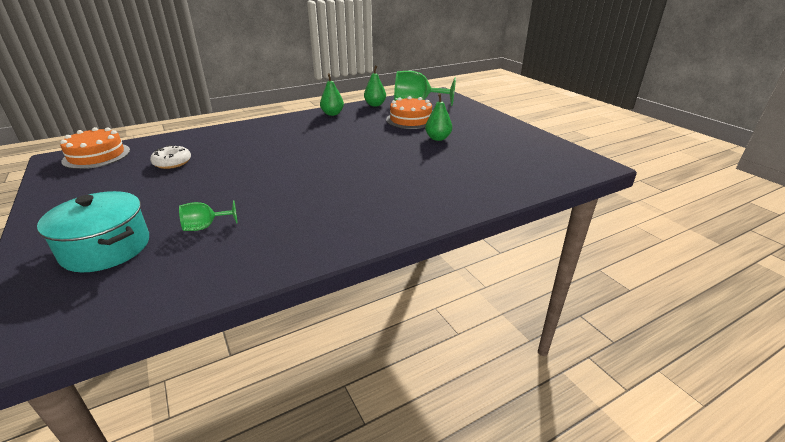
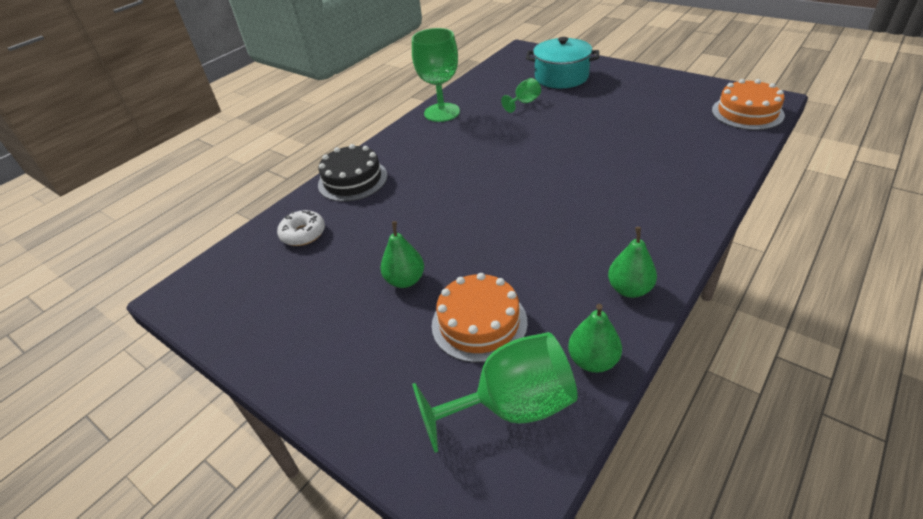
camera: 160 degrees right, 10 degrees up
(172, 163) = (659, 131): white donut -> white donut (303, 234)
(300, 249) = (442, 112): none -> green goblet
(449, 202) = (352, 180): none -> black cake

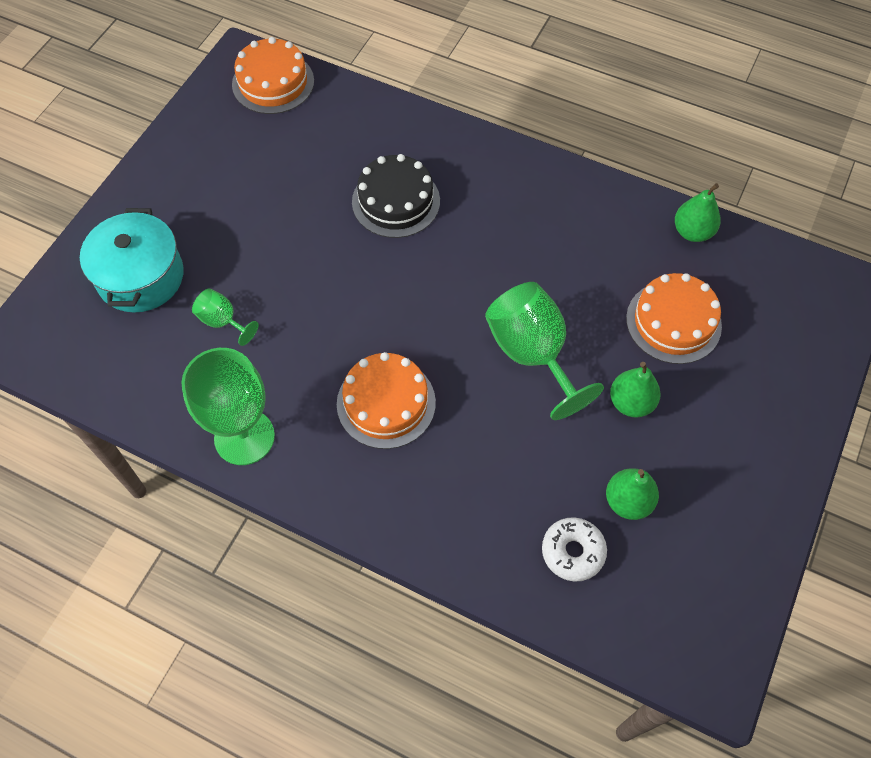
camera: 105 degrees left, 20 degrees up
(352, 180) = (443, 524): black cake -> black cake (396, 201)
(447, 160) = (386, 403): none -> orange cake
(511, 407) = (756, 286): green goblet -> green goblet (533, 354)
(629, 289) = (601, 205): green pear -> green pear (628, 501)

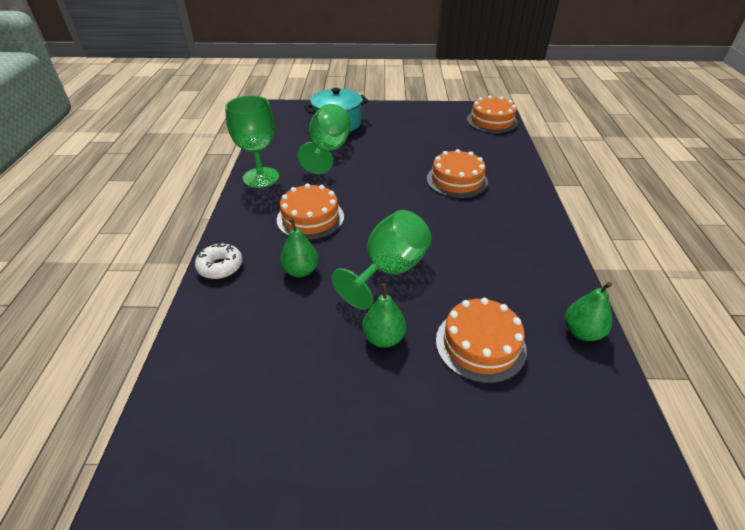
camera: 65 degrees right, 20 degrees down
(223, 321) = (328, 151): green goblet -> green goblet, size x2.01
(396, 201) = (457, 180): black cake -> orange cake
(573, 552) = (234, 340): white donut -> white donut (220, 266)
(628, 501) = (291, 362): green pear -> green pear (301, 271)

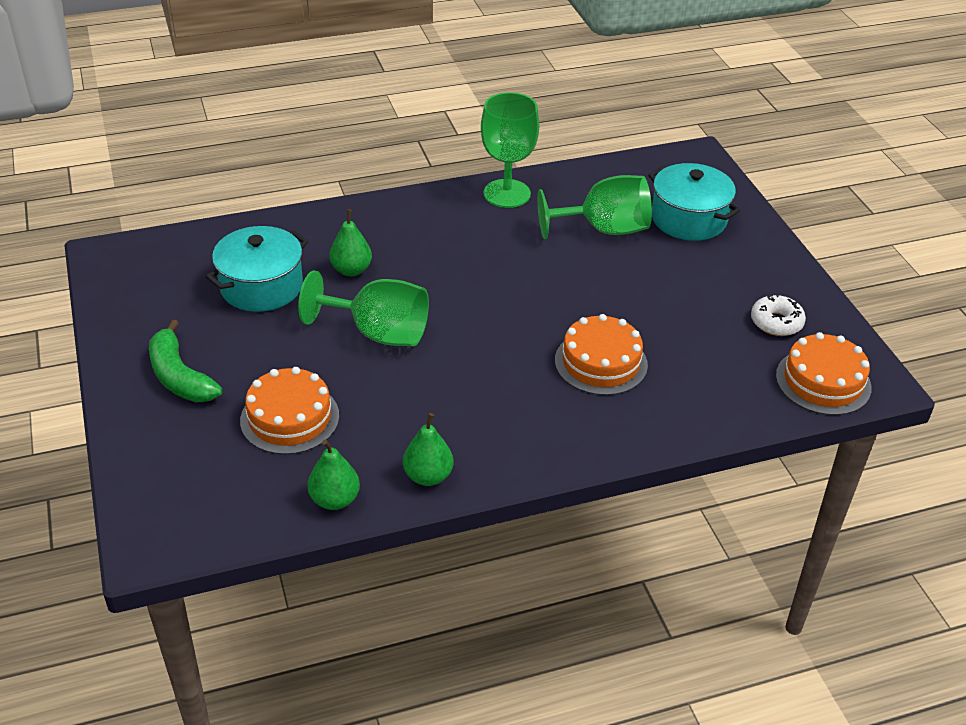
camera: 70 degrees right, 0 degrees up
(220, 266) = (336, 216): white donut -> white donut (776, 322)
(289, 335) = (261, 286): none -> turquoise pot
(310, 218) = (445, 253): orange cake -> none
(383, 338) = (276, 348): green pear -> green pear (428, 476)
(400, 425) = (179, 376): none -> green banana

